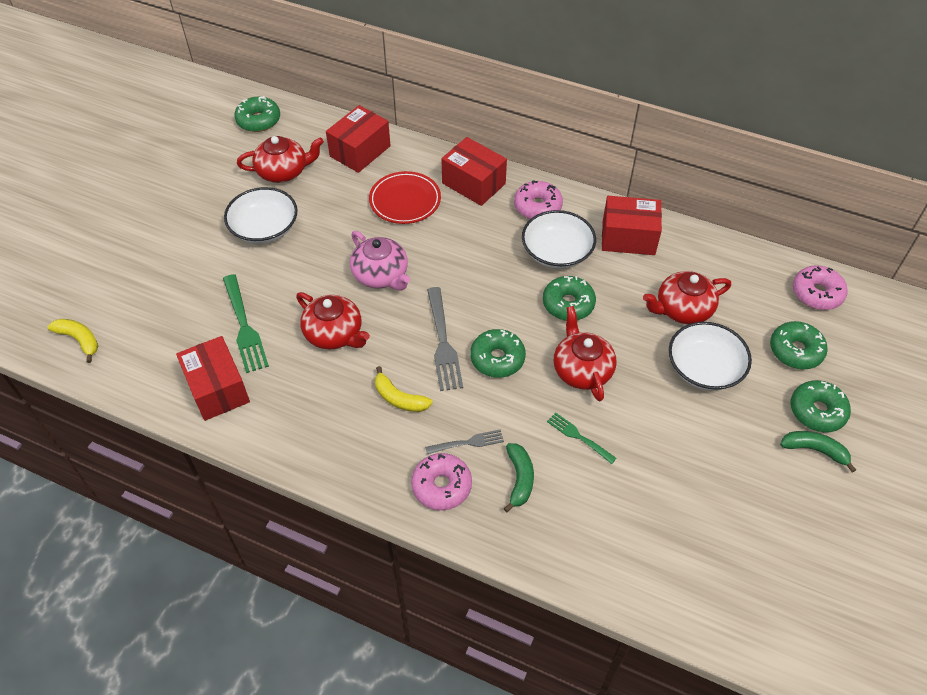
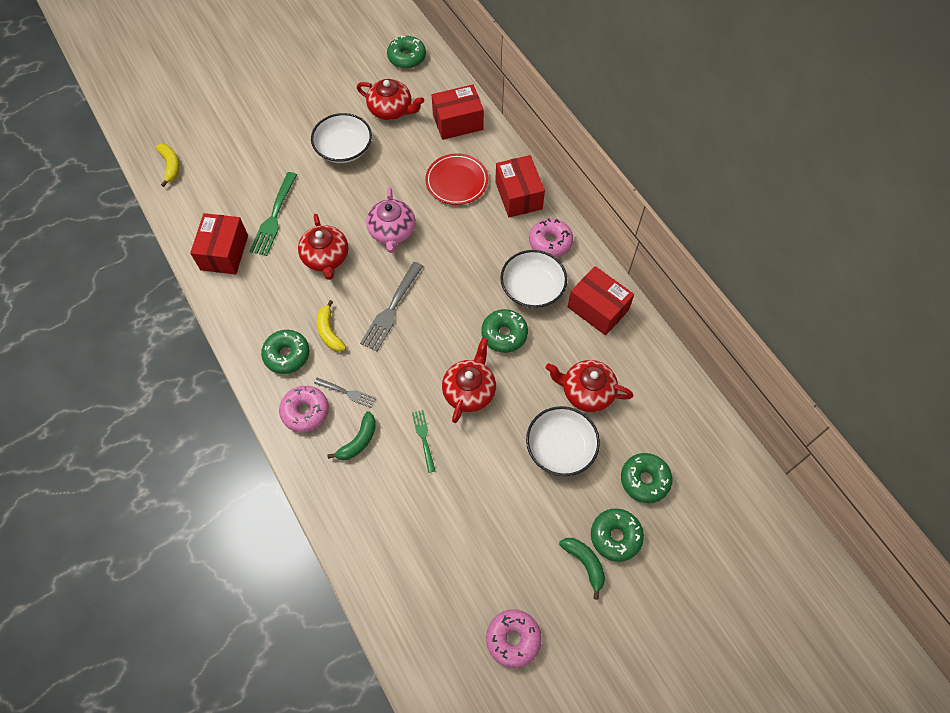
camera: 35 degrees right, 10 degrees up
(497, 358) = (418, 344): green donut -> green donut (287, 355)
(817, 293) = (707, 446): pink donut -> pink donut (513, 639)

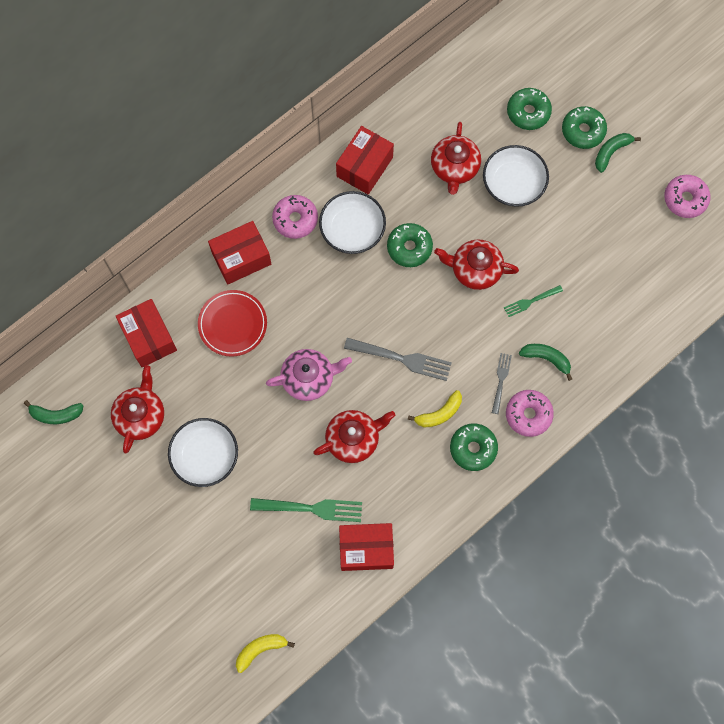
camera: 100 degrees left, 10 degrees up
(407, 57) = (56, 415): green donut -> green banana

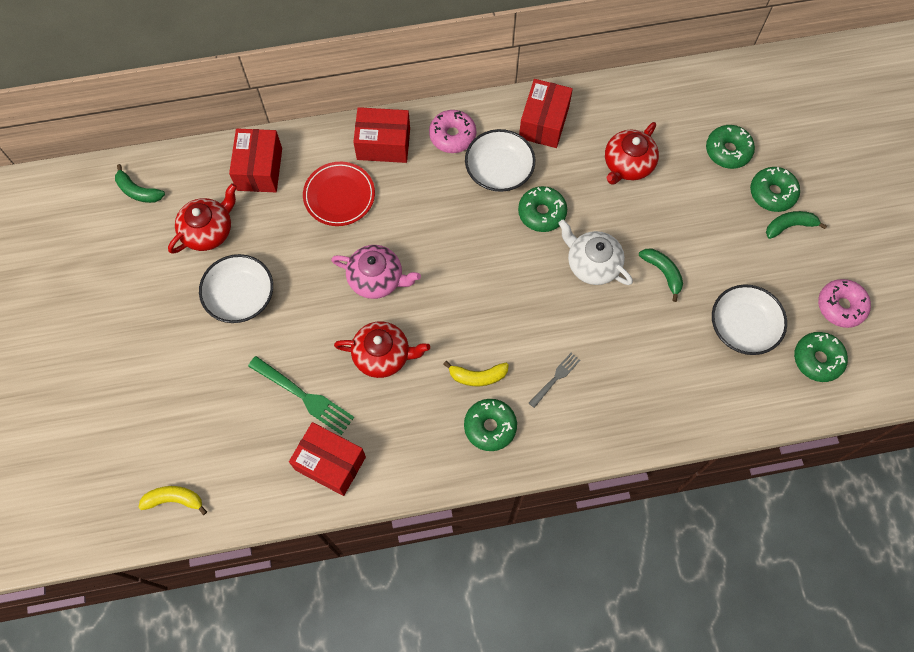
camera: 30 degrees right, 5 degrees down
(364, 167) = (544, 123): red box -> red box turned 45 degrees counterclockwise
(401, 359) = (472, 307): grey fork -> none
(475, 269) = (592, 264): red teapot -> white teapot
(513, 183) = (676, 206): white bowl -> white bowl (743, 326)
(528, 415) = (563, 425): pink donut -> none
(531, 301) = (629, 321): green fork -> none
(546, 358) = (613, 382): green banana -> green banana (663, 272)
(690, 253) = (817, 359): none -> green donut

